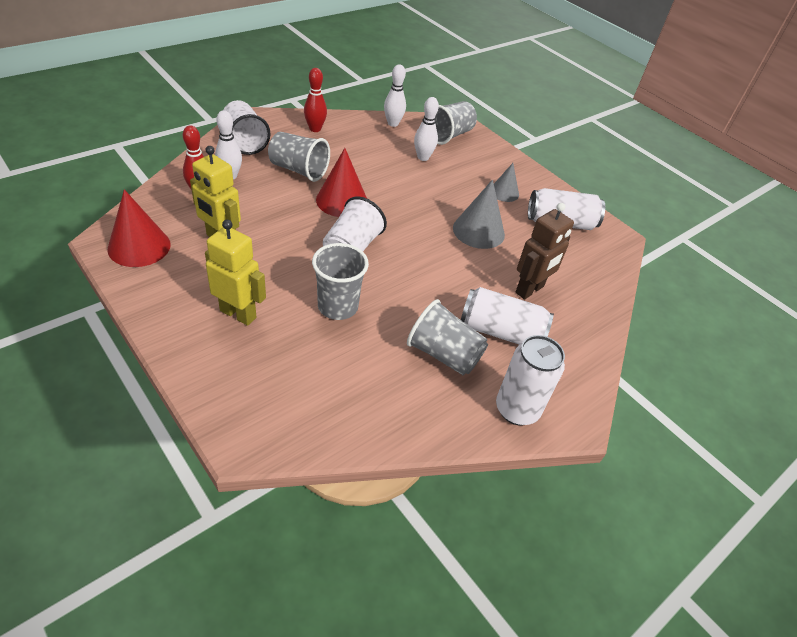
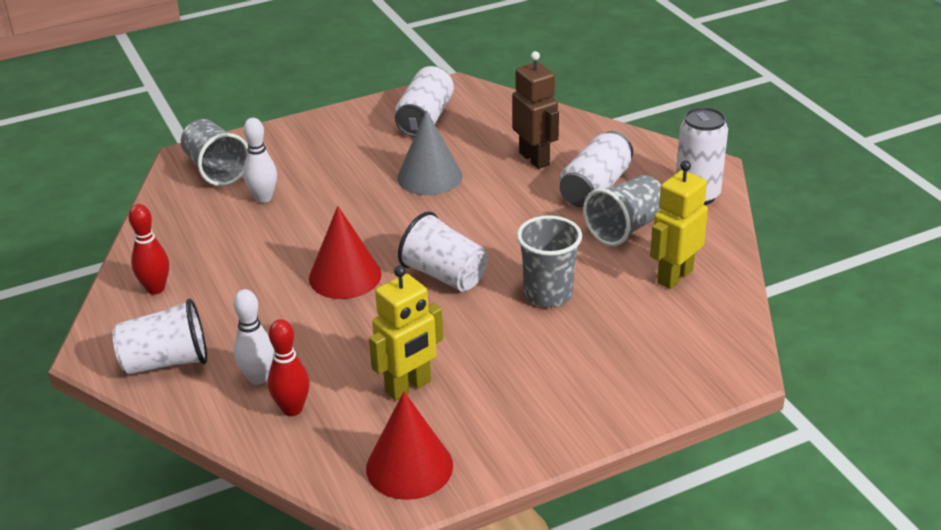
camera: 70 degrees left, 10 degrees down
(238, 314) = (553, 372): yellow robot -> yellow robot (674, 276)
(299, 170) = (262, 310): grey cup -> none
(393, 124) = (168, 214): white bowling pin -> none
(504, 192) = (358, 146): grey cone -> none

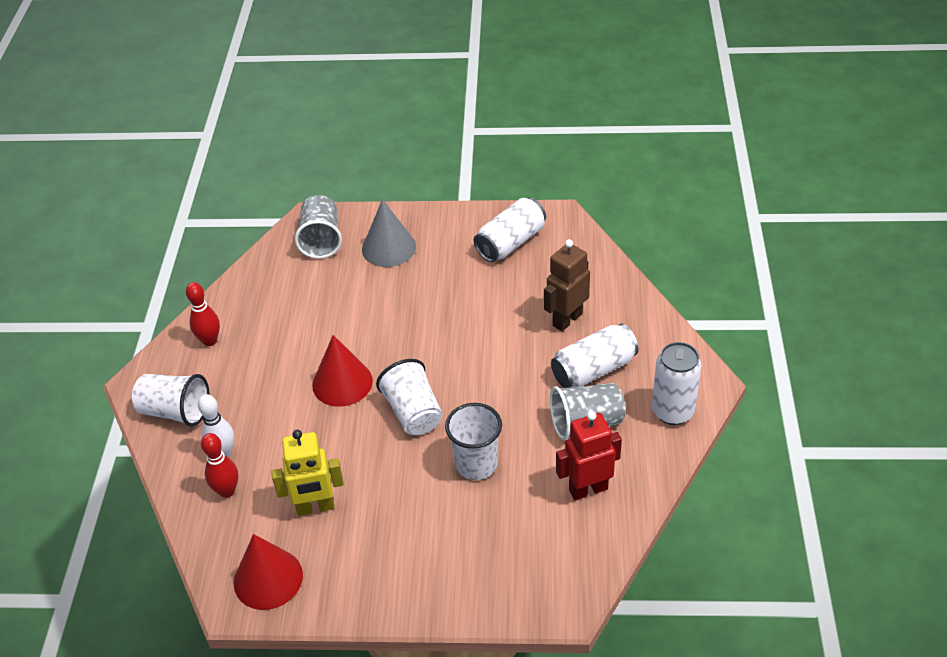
camera: 30 degrees right, 10 degrees up
(263, 198) = (336, 281): white bowling pin -> none
(429, 177) = (471, 307): grey cone -> grey cone (389, 248)
(535, 159) = (567, 319): brown robot -> brown robot turned 135 degrees counterclockwise
(548, 294) = (476, 464): grey cup -> white cup
(674, 276) = (588, 489): yellow robot -> red robot

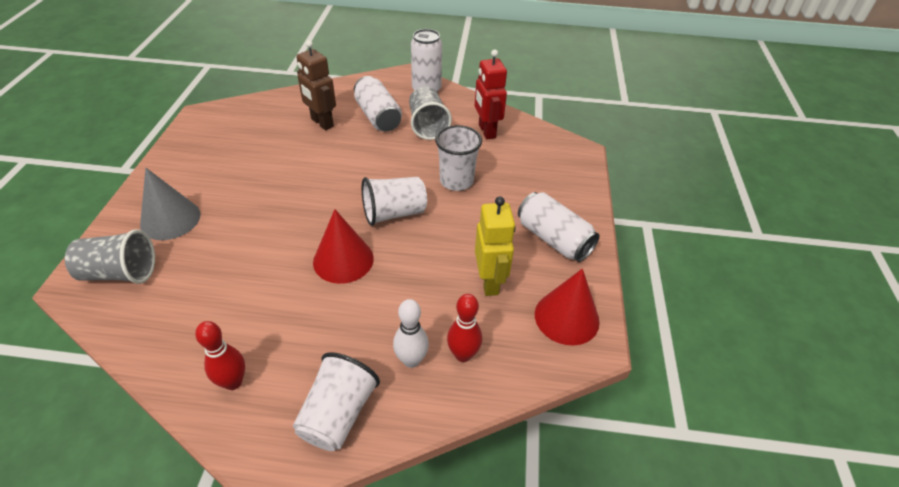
camera: 90 degrees left, 0 degrees up
(511, 242) = (215, 142): white can -> white can (553, 239)

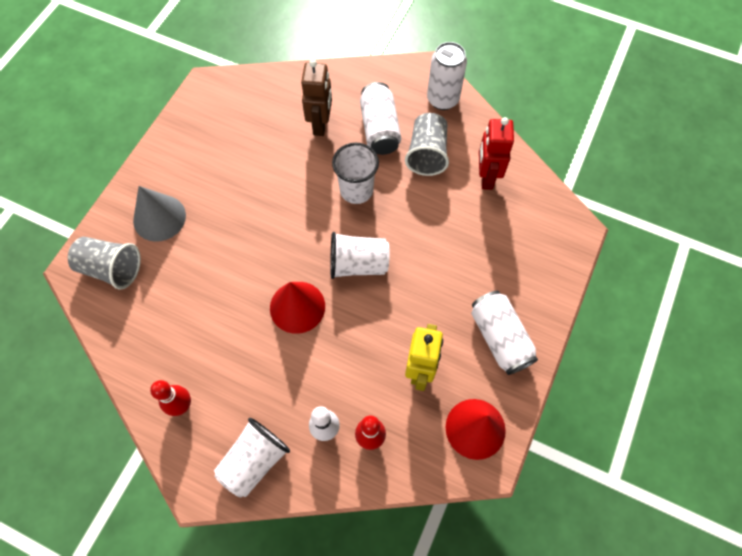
camera: 20 degrees right, 20 degrees up
(322, 123) = (320, 124): brown robot -> brown robot turned 150 degrees counterclockwise
(456, 181) = (431, 239): white cup -> white cup (356, 190)

